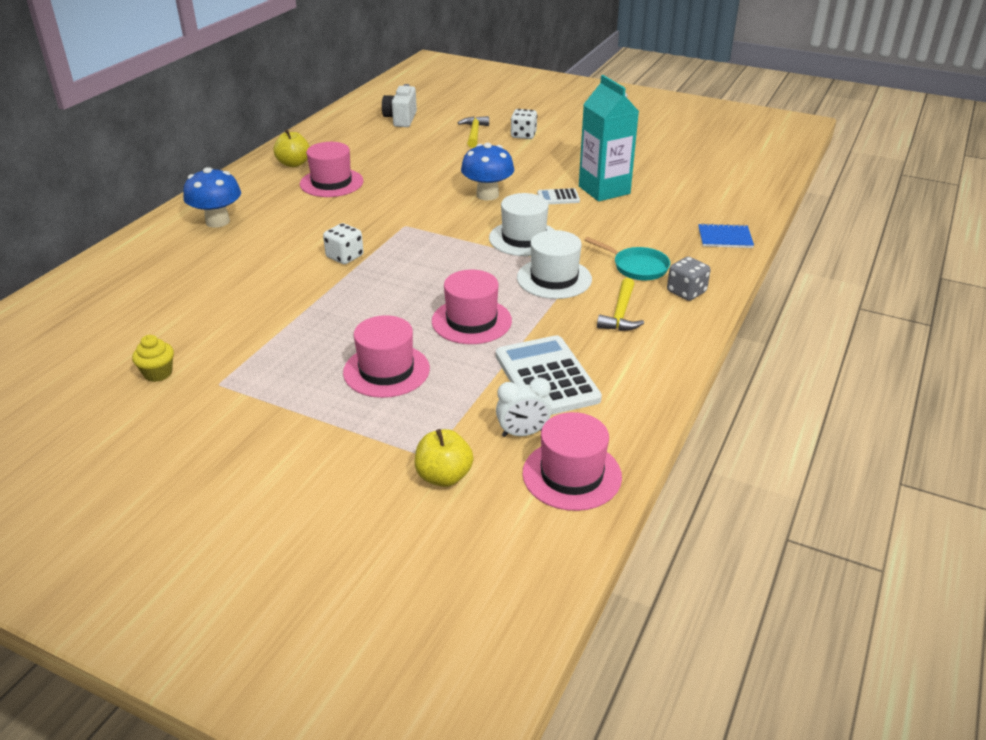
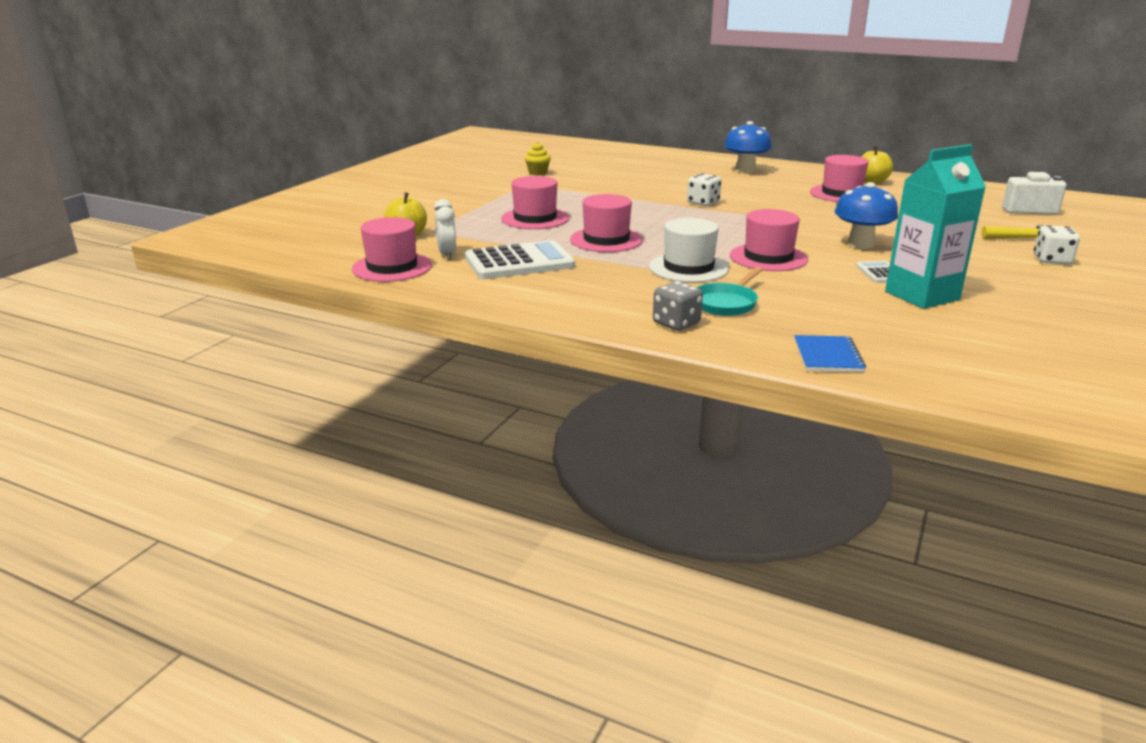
camera: 90 degrees right, 10 degrees down
(523, 238) = (768, 257): white hat -> pink hat
(620, 314) = (625, 291): yellow hammer -> none

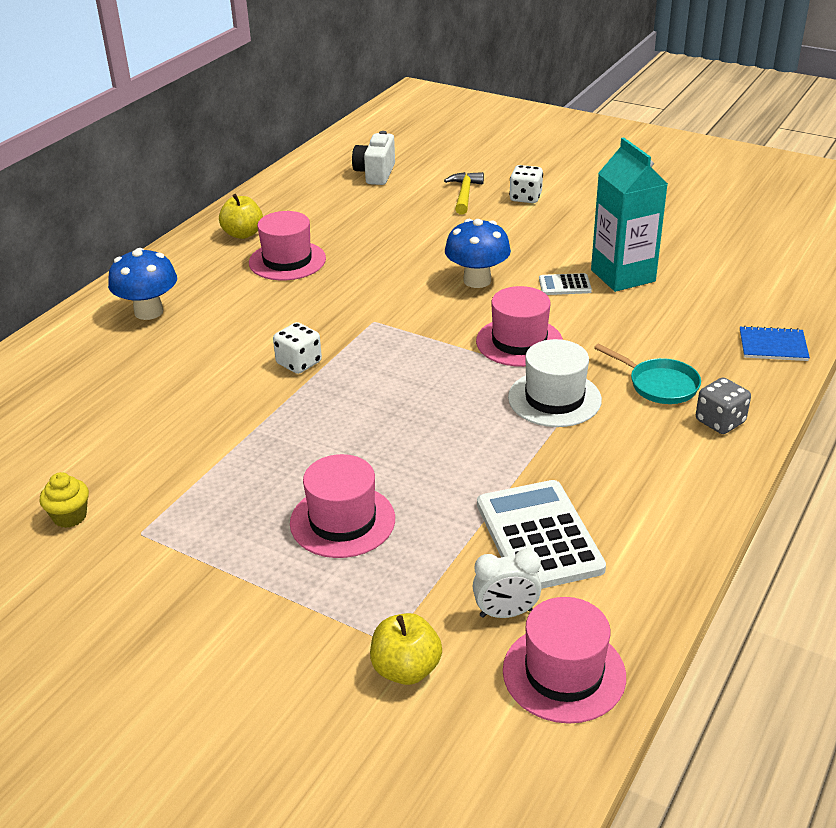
camera: 85 degrees left, 10 degrees up
(606, 240) = (449, 455): pink hat -> none

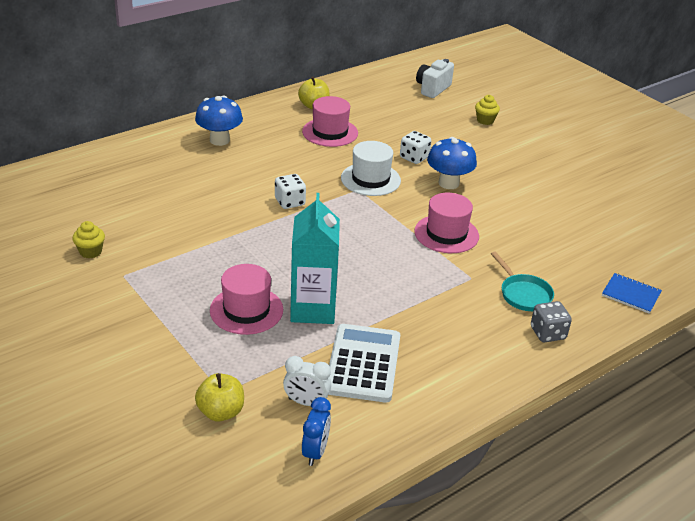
camera: 20 degrees right, 0 degrees up
(464, 194) = (485, 120): yellow hammer -> yellow cupcake
(525, 198) = (528, 135): white dice -> white dice (414, 158)
(554, 399) = (441, 279): white hat -> white hat (370, 179)
(564, 285) = (508, 205): white calculator -> none
(564, 673) = (315, 452): pink hat -> blue clock
(623, 276) = (557, 211): turquoise carton -> turquoise carton (313, 309)

